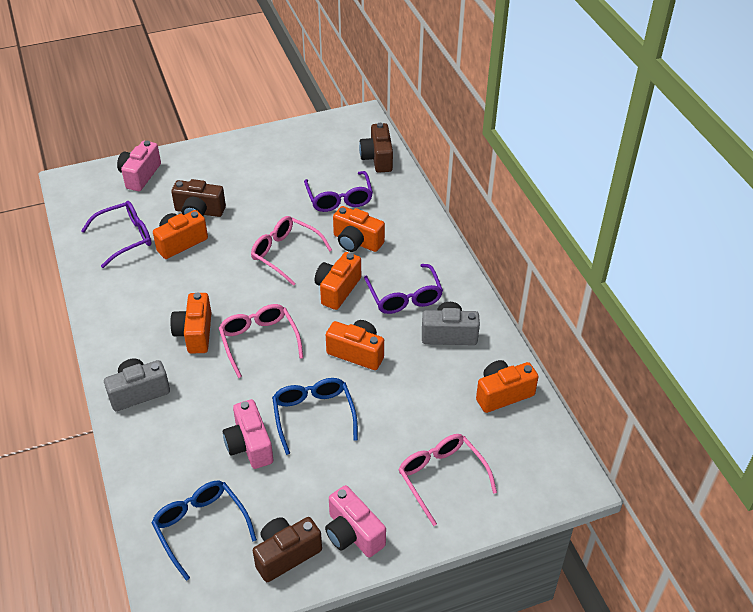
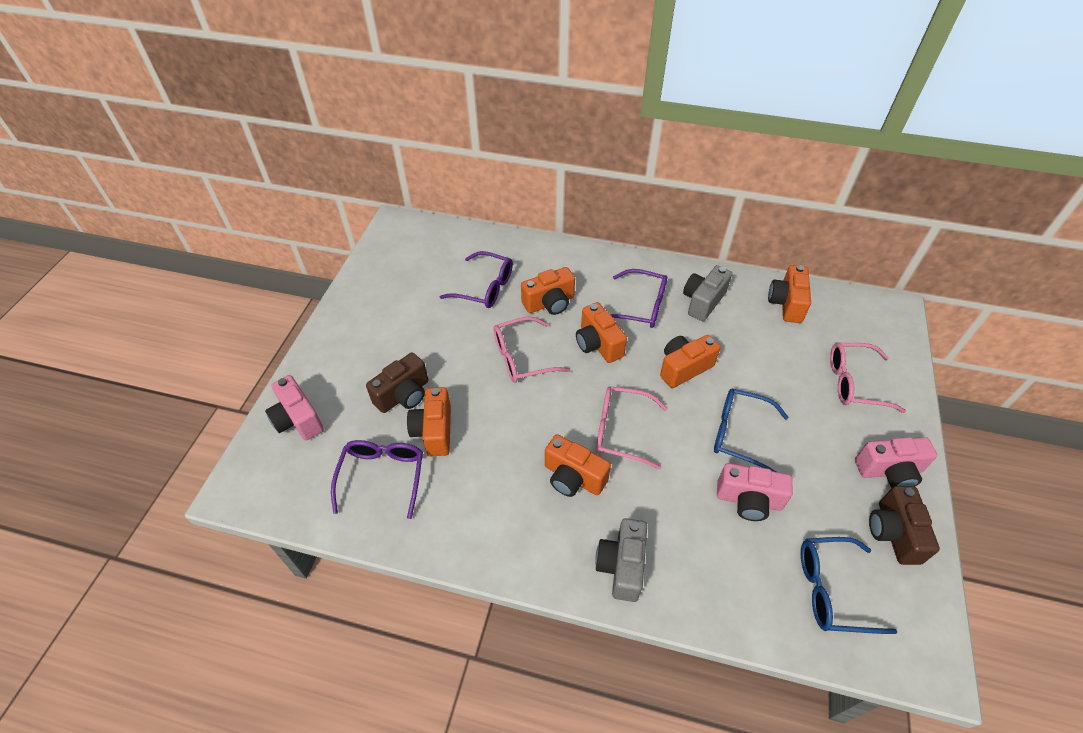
camera: 55 degrees left, 5 degrees up
(377, 158) = (458, 240): brown camera -> none

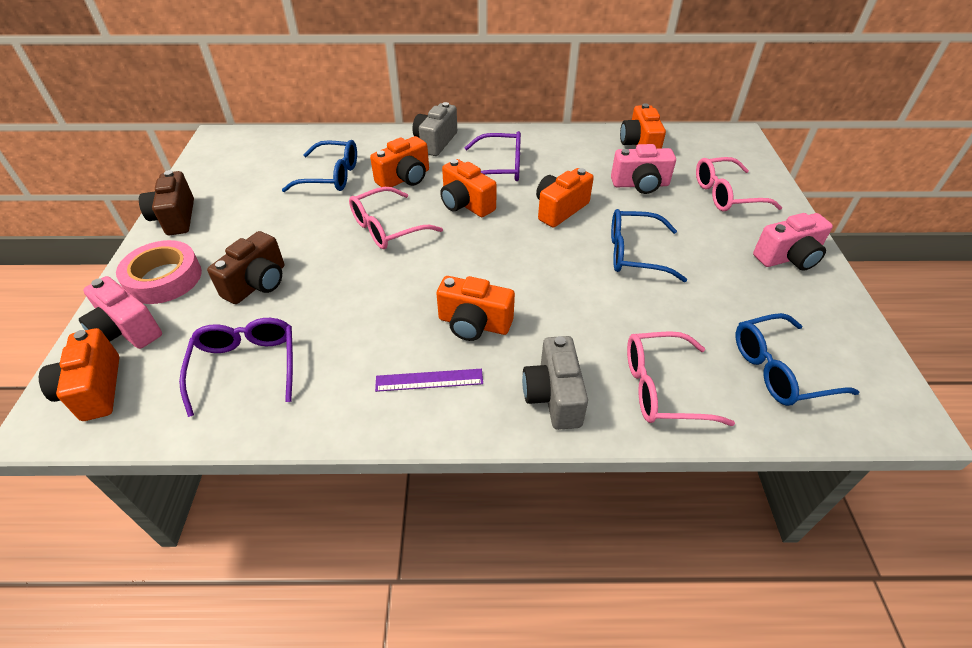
camera: 15 degrees left, 5 degrees down
(331, 373) = (164, 278): none -> pink tape
(434, 431) = (301, 311): orange camera -> orange camera (94, 389)
(484, 287) = (330, 176): purple glasses -> blue glasses
(523, 524) = (429, 380): none -> purple ruler
(621, 431) = (513, 272): pink glasses -> pink glasses (663, 388)
(703, 301) = (560, 155): grey camera -> grey camera (435, 142)
(748, 500) = (665, 308): pink camera -> pink camera (640, 185)
(893, 533) = (815, 307): brown camera -> brown camera (175, 218)

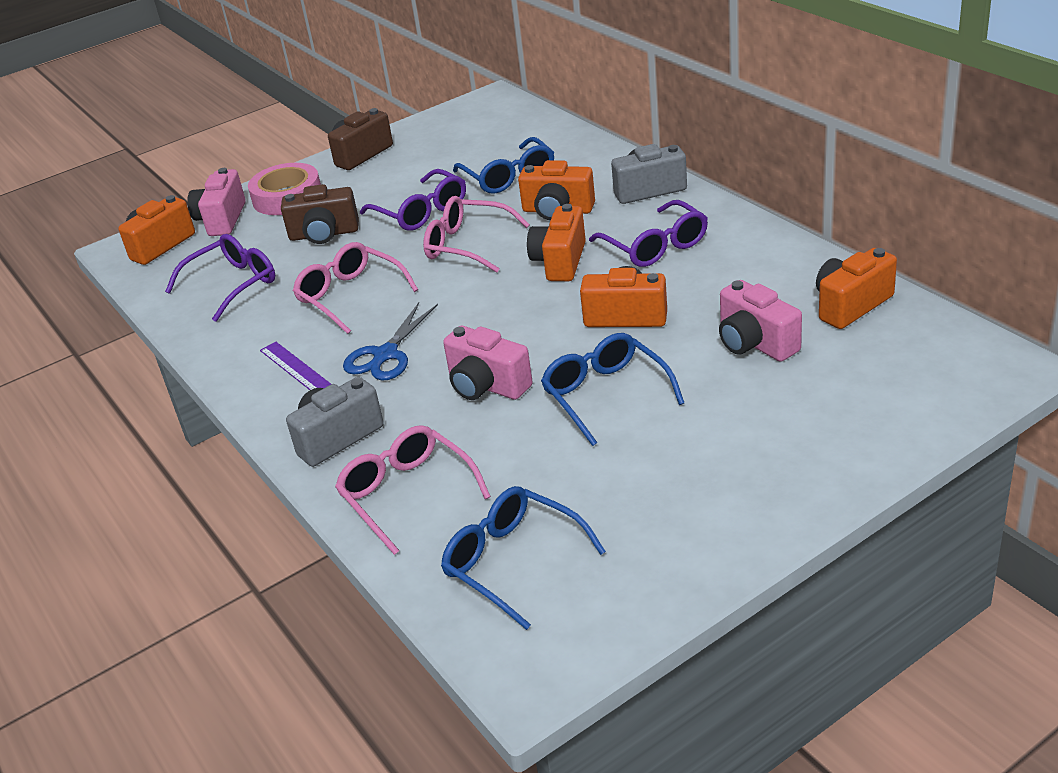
camera: 60 degrees right, 10 degrees down
(309, 227) = (421, 212): none -> purple glasses
(474, 324) = (385, 355): orange camera -> blue scissors
(726, 194) = (827, 411): pink glasses -> pink glasses (351, 296)
(788, 258) = (742, 506): pink camera -> pink camera (486, 386)

